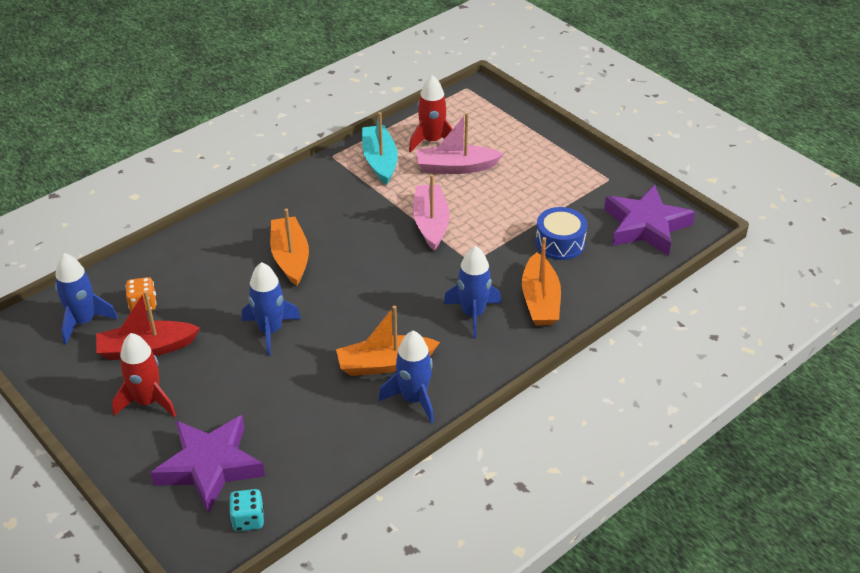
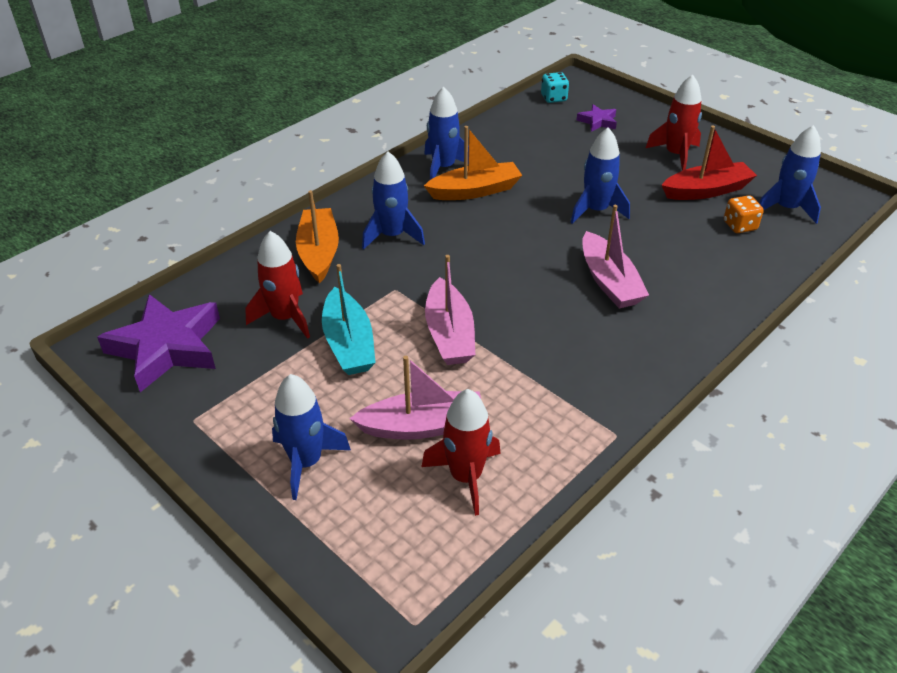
camera: 175 degrees right, 0 degrees up
(210, 466) = (597, 121): purple star -> purple star, size x0.47
(290, 257) = (609, 281): orange boat -> pink boat
(380, 161) = (540, 430): turquoise boat -> turquoise boat (349, 343)
(530, 153) = (306, 462): none -> blue rocket
(560, 243) = (285, 318): blue drum -> red rocket

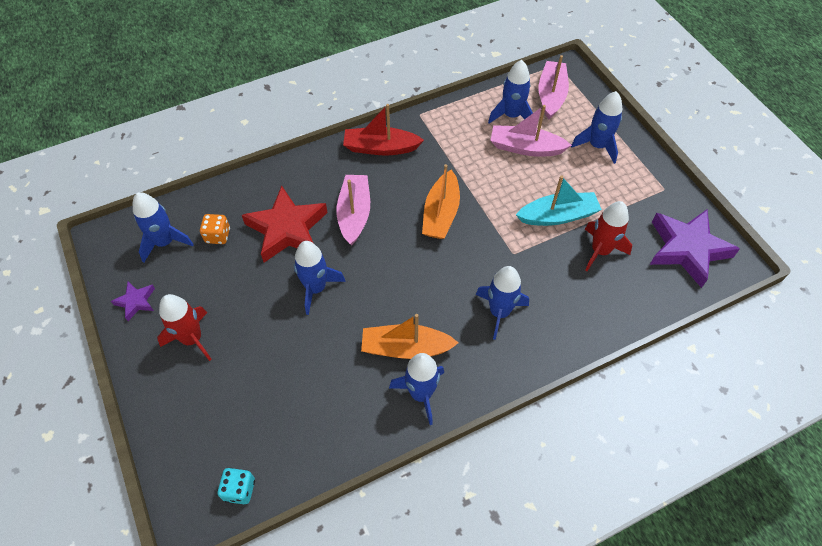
camera: 160 degrees left, 15 degrees up
(319, 252) = (565, 311): orange boat -> orange boat (441, 213)
(349, 343) = (558, 216): turquoise boat -> turquoise boat turned 75 degrees clockwise
(449, 334) = (487, 204): pink boat -> pink boat (551, 95)
(466, 477) = (511, 115): red rocket -> blue rocket
(597, 121) = (224, 422): purple star -> purple star (136, 302)
(672, 249) = (287, 229): none -> red star
(706, 190) = (207, 282): red boat -> red boat (380, 148)

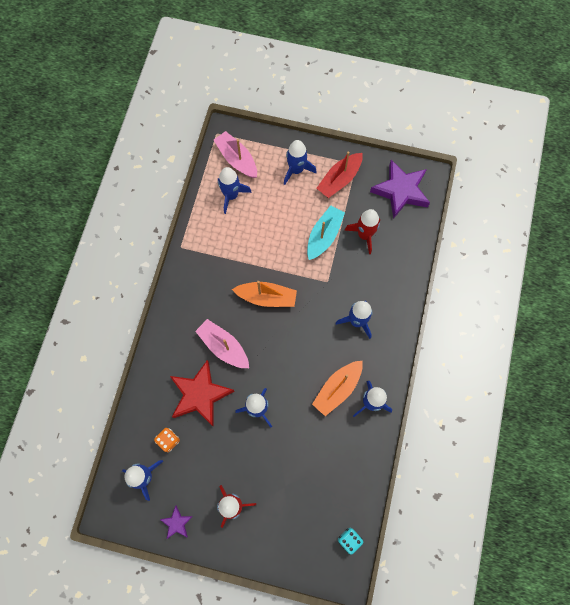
camera: 50 degrees left, 15 degrees up
(380, 148) = (186, 292): red boat -> red boat (339, 179)
(441, 213) = (267, 297): orange boat -> orange boat turned 45 degrees counterclockwise
(525, 148) = (262, 210): pink boat -> none

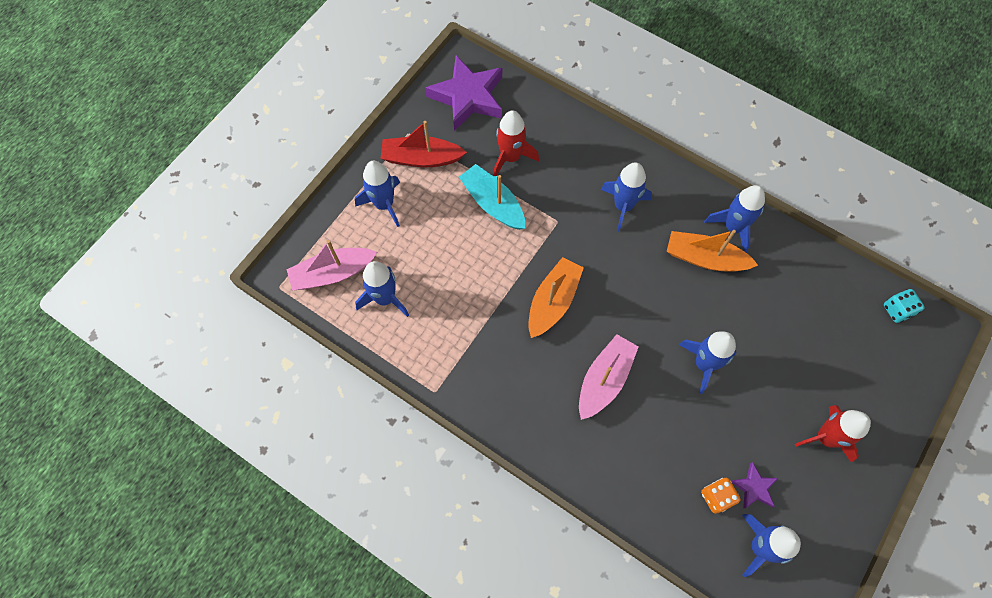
camera: 70 degrees left, 5 degrees down
(177, 523) = (834, 520): purple star -> purple star (754, 487)
(200, 395) = (663, 433): red star -> none
(223, 347) = (604, 380): pink boat -> pink boat turned 150 degrees clockwise
(337, 389) = (705, 258): orange boat -> orange boat turned 135 degrees clockwise
(339, 179) = (421, 158): red boat -> red boat turned 120 degrees clockwise

